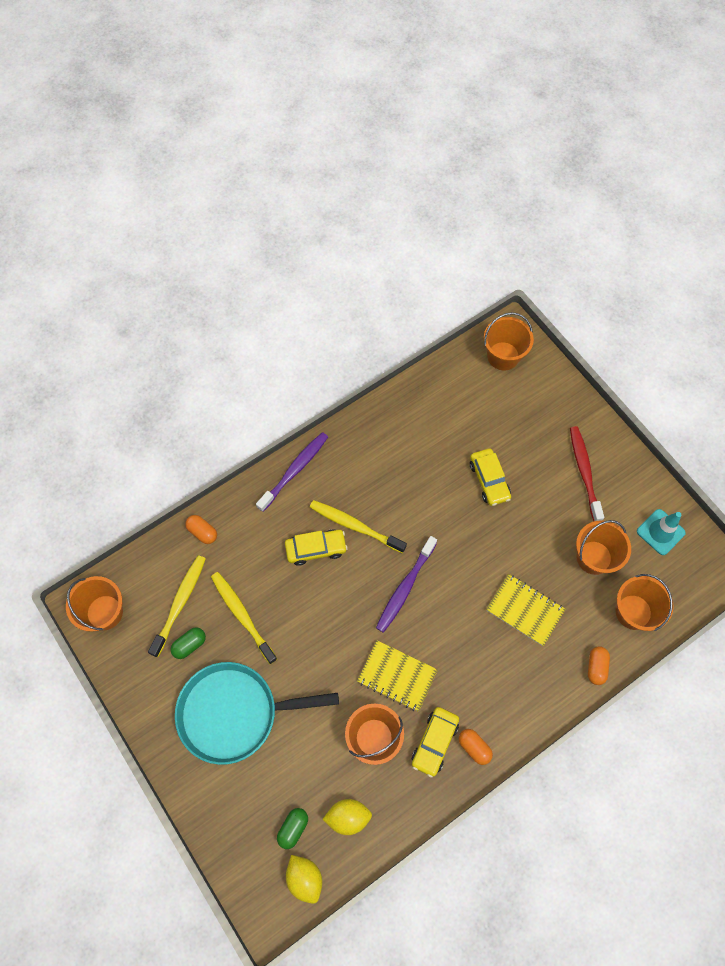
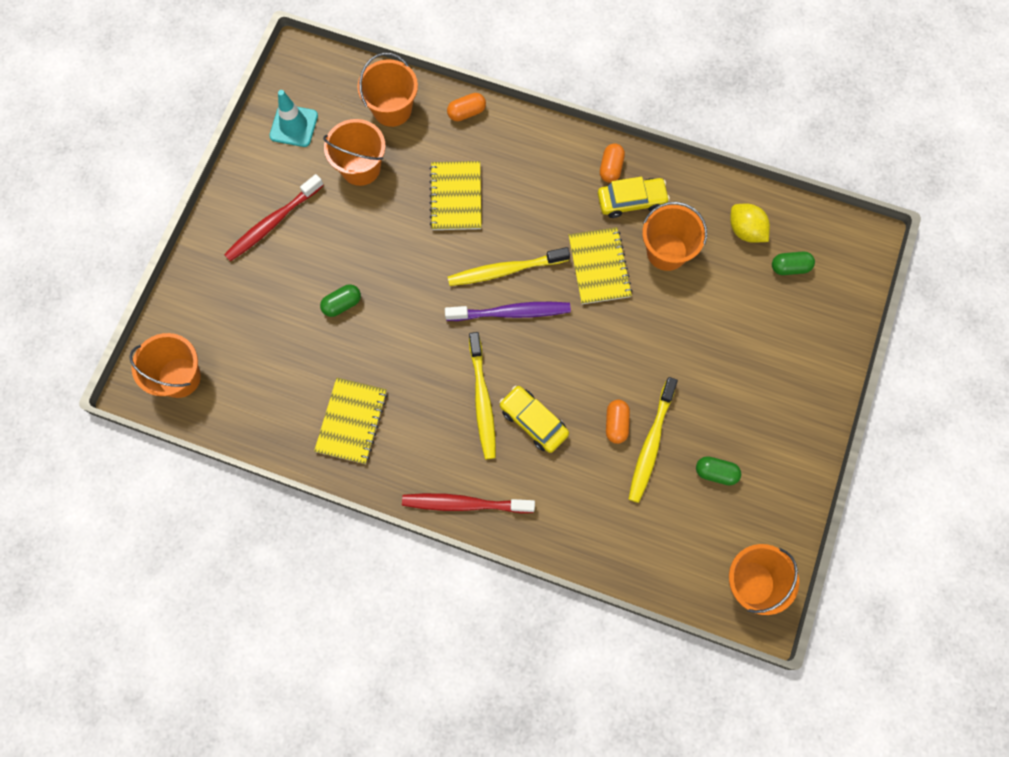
camera: 125 degrees left, 5 degrees up
(180, 603) = (685, 514): yellow toothbrush -> yellow toothbrush (505, 270)
(202, 532) = (599, 549): orange capsule -> orange capsule (616, 424)
(233, 713) = (742, 385): turquoise pan -> none
(295, 470) = (464, 504): purple toothbrush -> red toothbrush
(305, 878) = (817, 232): yellow lemon -> none
(400, 437) = (351, 421): none -> yellow notebook
(489, 480) = (342, 304): yellow car -> green capsule

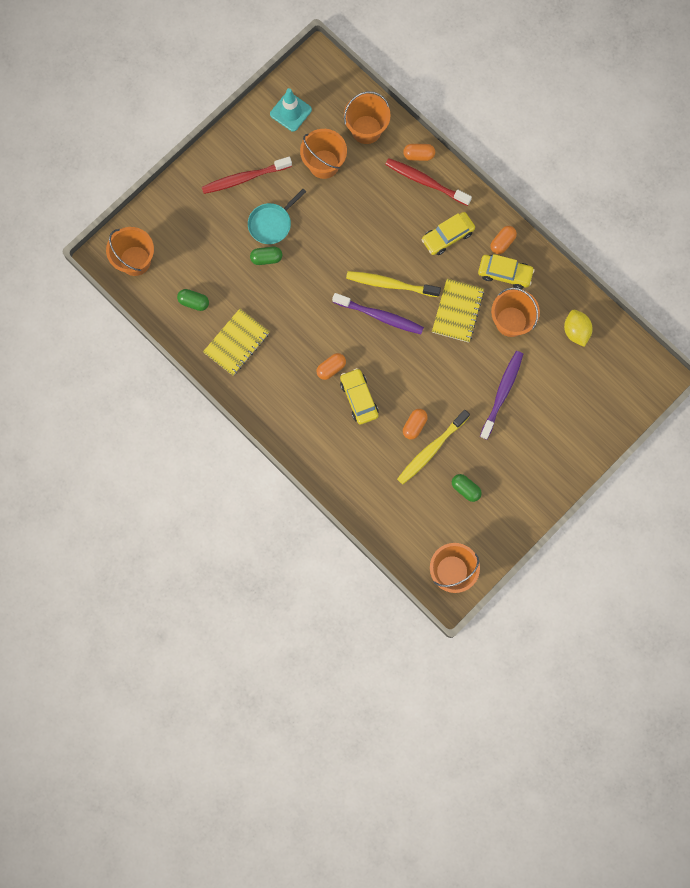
camera: 25 degrees right, 5 degrees up
(329, 261) = (271, 224): none -> turquoise pan
(456, 197) = (381, 215): yellow notebook -> none
(464, 504) = (286, 432): red toothbrush -> red toothbrush (425, 181)
(482, 400) = (331, 368): yellow toothbrush -> orange capsule
(545, 187) = (447, 236): none -> yellow car
(699, 338) = (502, 393): none -> purple toothbrush
(790, 267) = (593, 372): green capsule -> green capsule (194, 302)

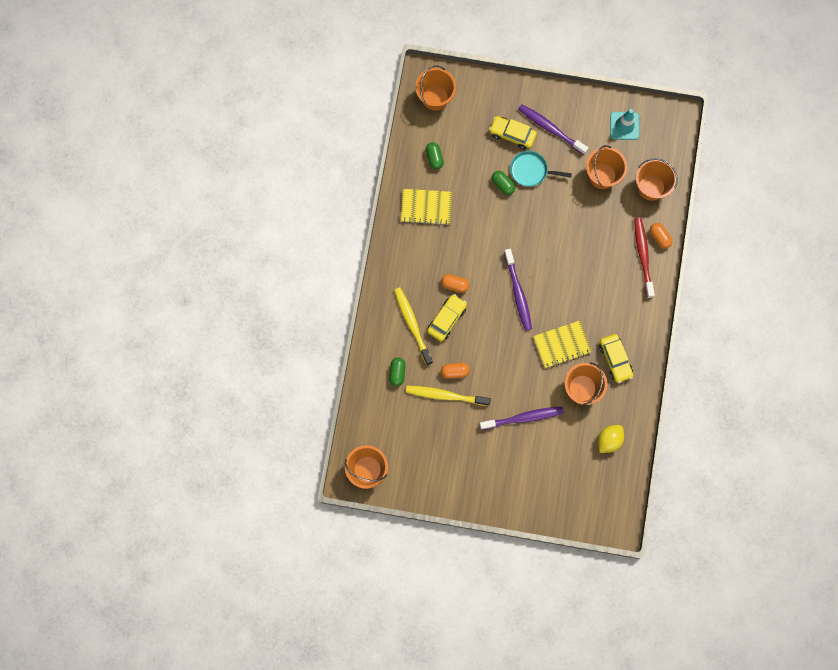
camera: 55 degrees right, 0 degrees up
(244, 178) = (550, 129): red toothbrush -> purple toothbrush
(390, 284) = (547, 283): yellow toothbrush -> yellow toothbrush (412, 324)
(447, 236) = (613, 299): yellow car -> yellow car (512, 134)
(465, 489) = (434, 439): green capsule -> green capsule (397, 373)
(502, 242) = (637, 342): orange capsule -> none

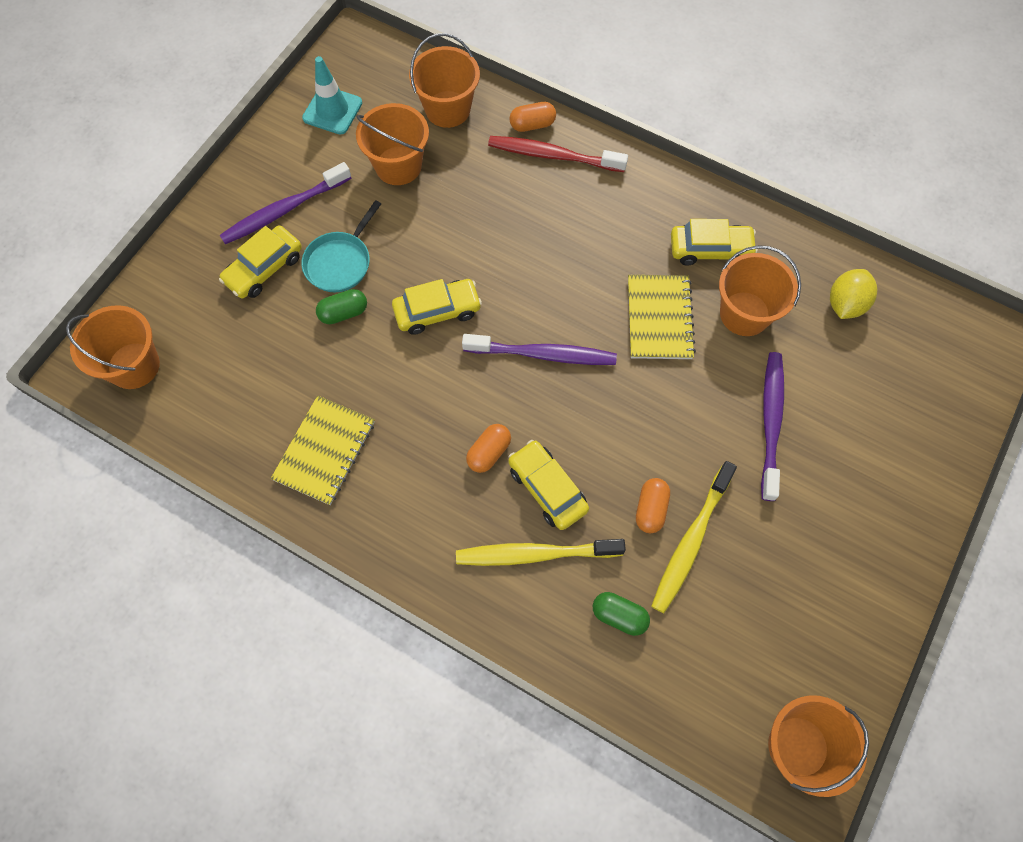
camera: 70 degrees left, 10 degrees down
(434, 158) = (241, 405): green capsule -> none
(522, 231) = (437, 311): none -> yellow car
(609, 440) = (845, 304): yellow lemon -> yellow lemon turned 60 degrees clockwise

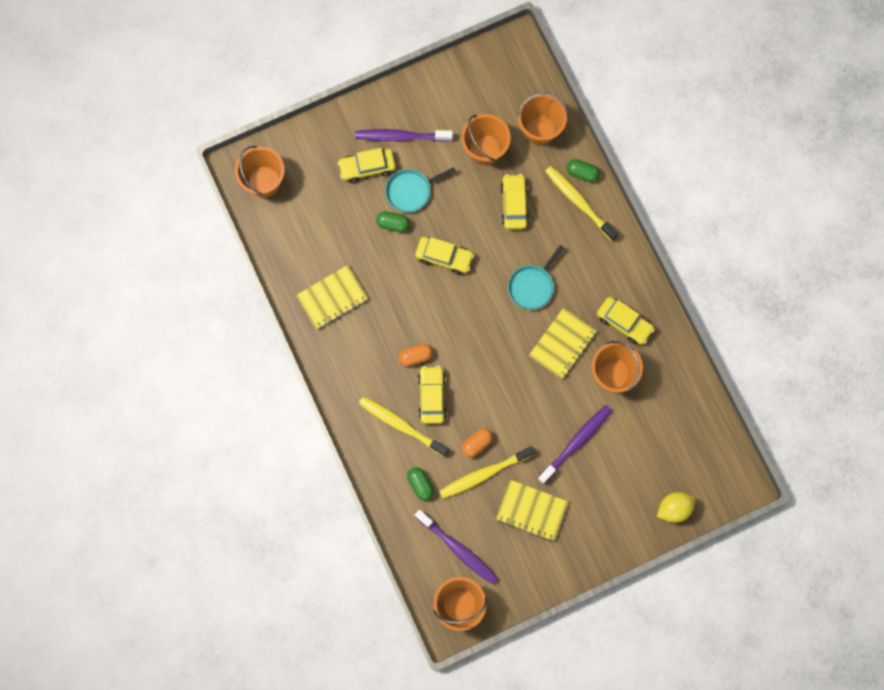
camera: 35 degrees right, 10 degrees up
(332, 110) = (471, 86): turquoise traffic cone -> none
(478, 202) = (514, 204): none -> yellow car
(532, 125) = (582, 173): orange capsule -> green capsule
(543, 354) = (483, 321): purple toothbrush -> purple toothbrush (458, 549)
(553, 155) = (579, 202): red toothbrush -> yellow toothbrush
(571, 277) = (532, 286): none -> turquoise pan
(787, 546) = (531, 510): none -> yellow notebook
(845, 304) = (674, 406): yellow lemon -> yellow lemon (673, 508)

